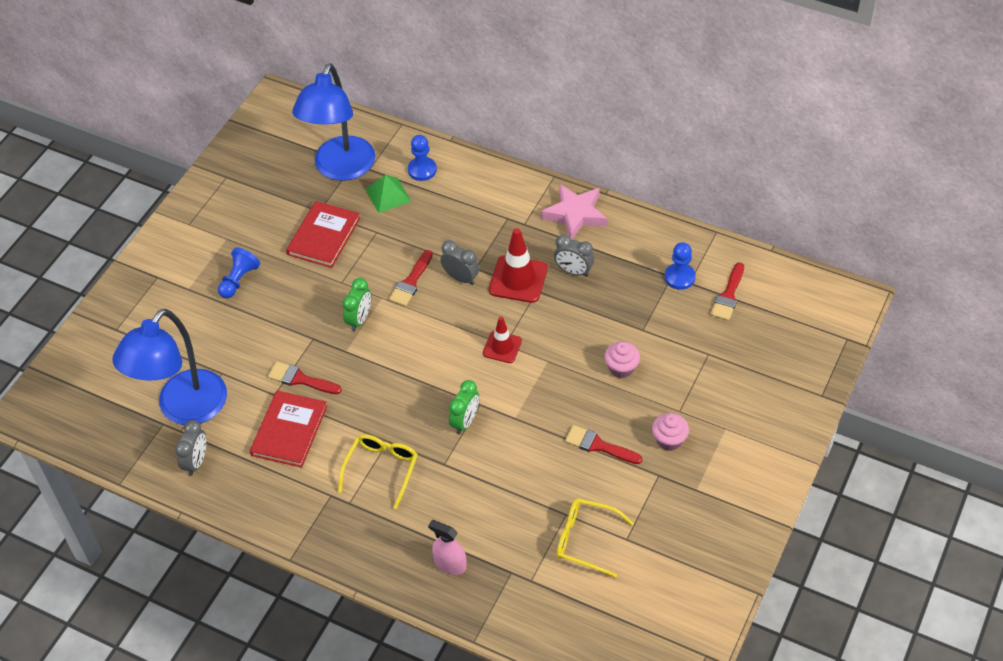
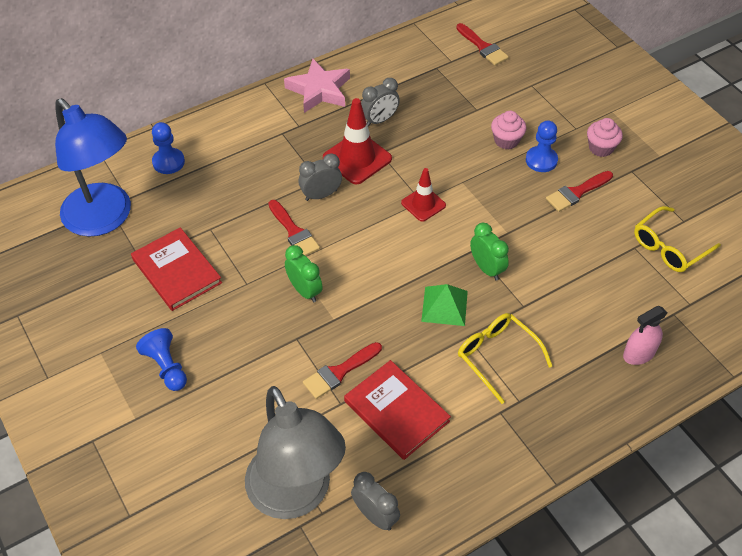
camera: 60 degrees left, 0 degrees up
(184, 409) = (296, 496): blue lamp -> grey lamp
(388, 195) = (173, 200): green pyramid -> green pyramid (444, 306)
(679, 277) = (441, 63): blue pawn -> blue pawn (541, 160)

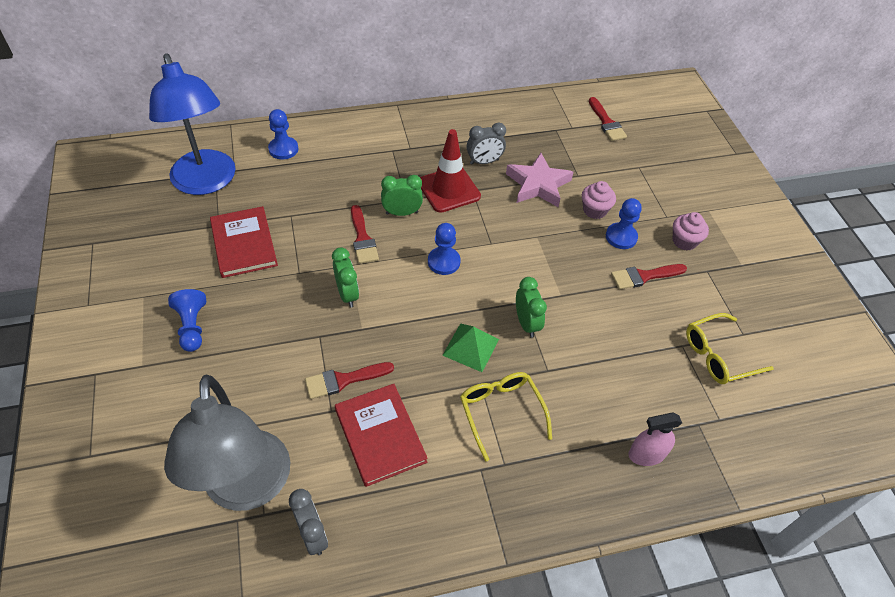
camera: 15 degrees right, 0 degrees up
(319, 90) = (442, 123): pink star -> pink star (538, 184)
(321, 195) = (402, 213): grey clock -> green clock
(384, 232) = (444, 262): none -> blue pawn
(423, 204) = (491, 246): red traffic cone -> none

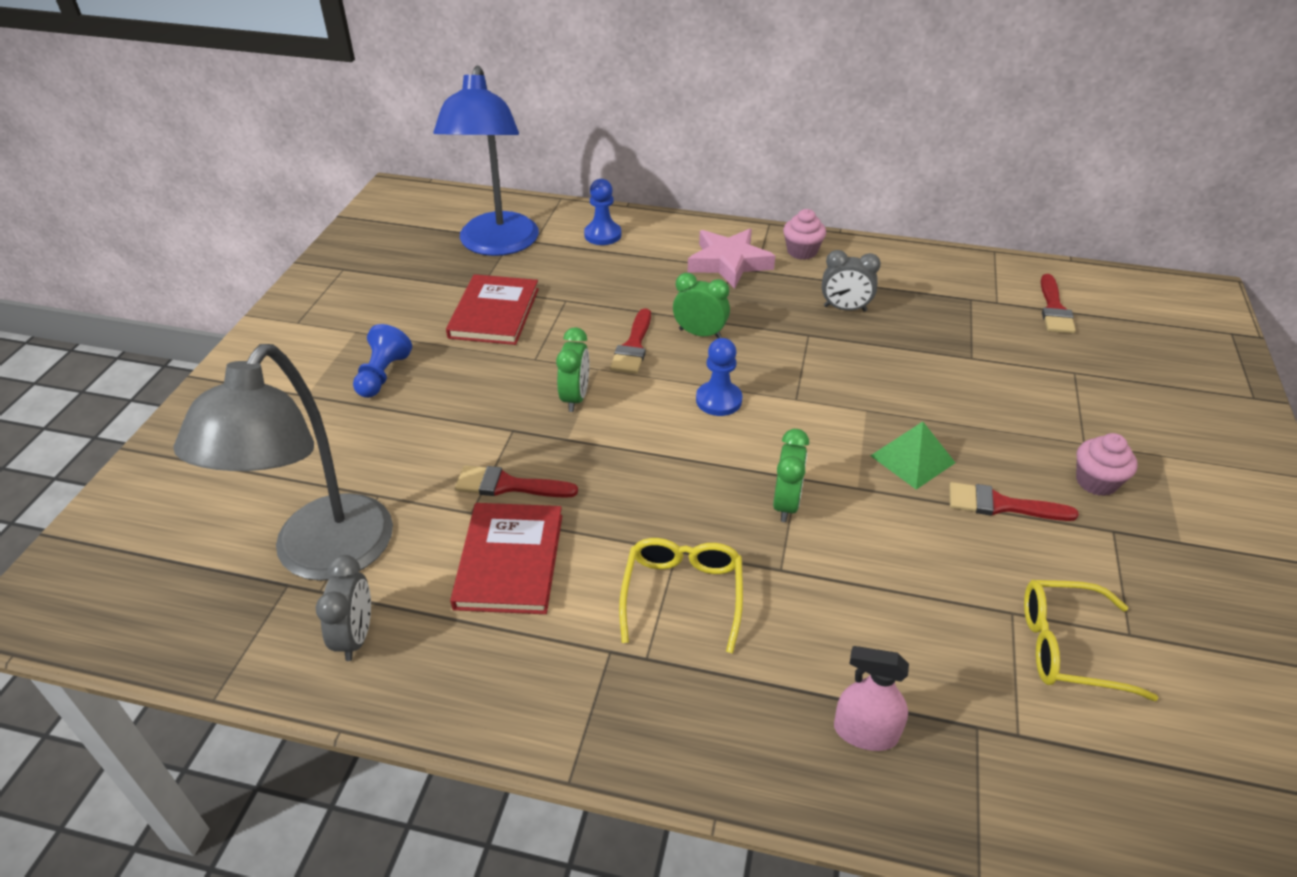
camera: 30 degrees right, 10 degrees down
(449, 189) = (777, 326): red traffic cone -> none
(470, 347) = (691, 505): green pyramid -> green pyramid (912, 459)
(538, 184) = (905, 352): pink star -> pink star (729, 263)
(594, 210) = (972, 404): pink cupcake -> pink cupcake (802, 251)
(621, 237) = (994, 447): blue pawn -> none

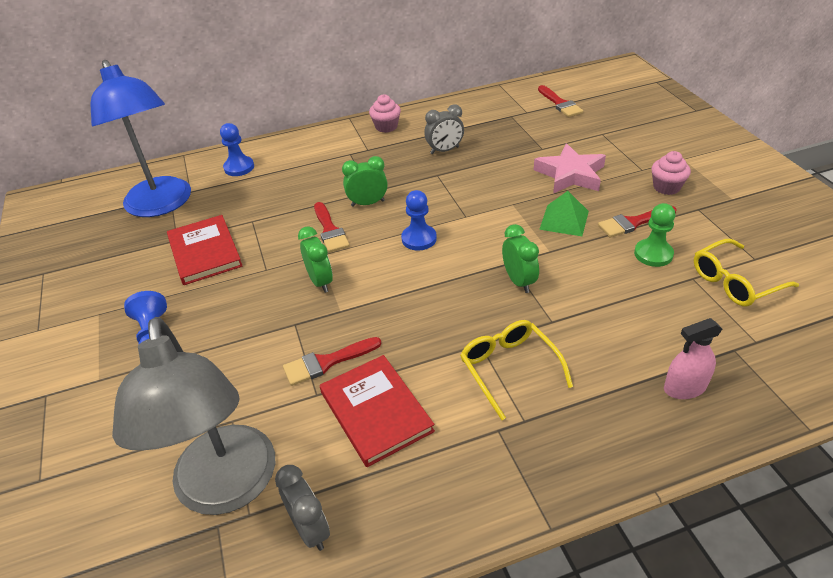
camera: 30 degrees left, 0 degrees up
(729, 263) = (345, 152): pink star -> pink star (570, 174)
(988, 556) = (653, 254): none -> green pawn

